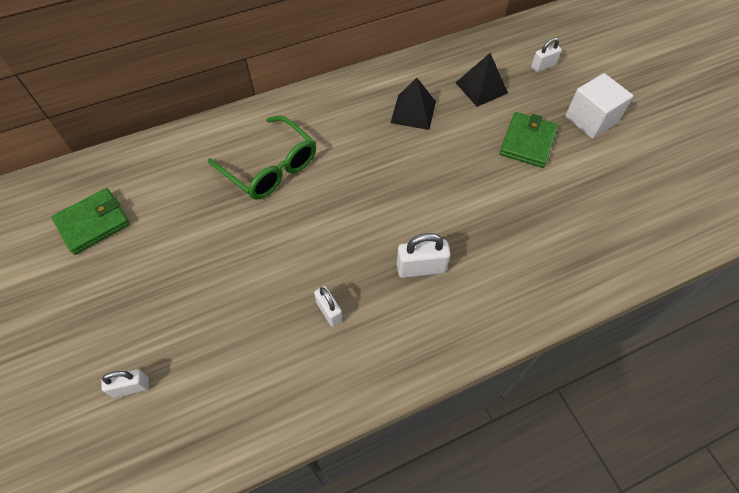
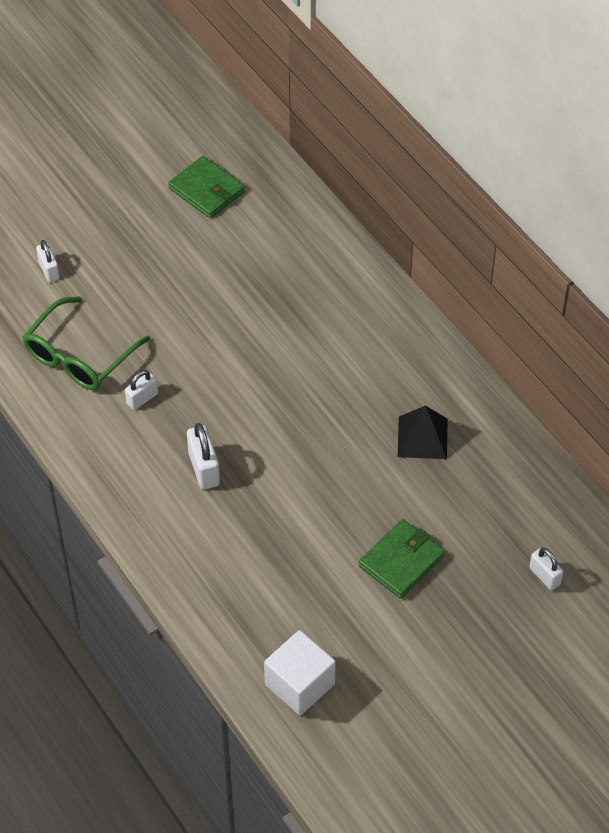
camera: 80 degrees right, 5 degrees down
(270, 167) = (306, 315): green glasses -> green glasses (79, 356)
(481, 87) = (484, 506): black pyramid -> none
(527, 142) = (401, 561): green wallet -> green wallet turned 60 degrees counterclockwise
(591, 119) = (457, 632): white cube -> white cube (299, 684)

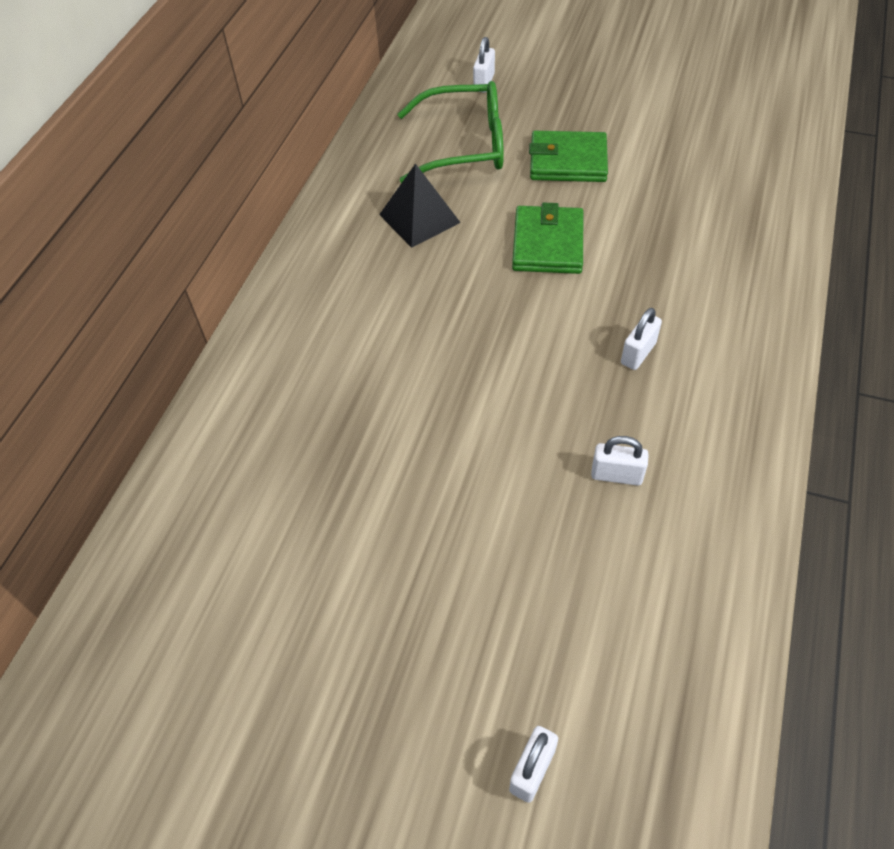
camera: 125 degrees left, 0 degrees up
(79, 356) = (629, 596): green glasses -> green glasses (464, 146)
(204, 469) = (638, 353): white padlock -> white padlock, size x0.66
(206, 190) = (205, 664): green wallet -> green wallet (548, 244)
(299, 684) = (756, 153): white cube -> none

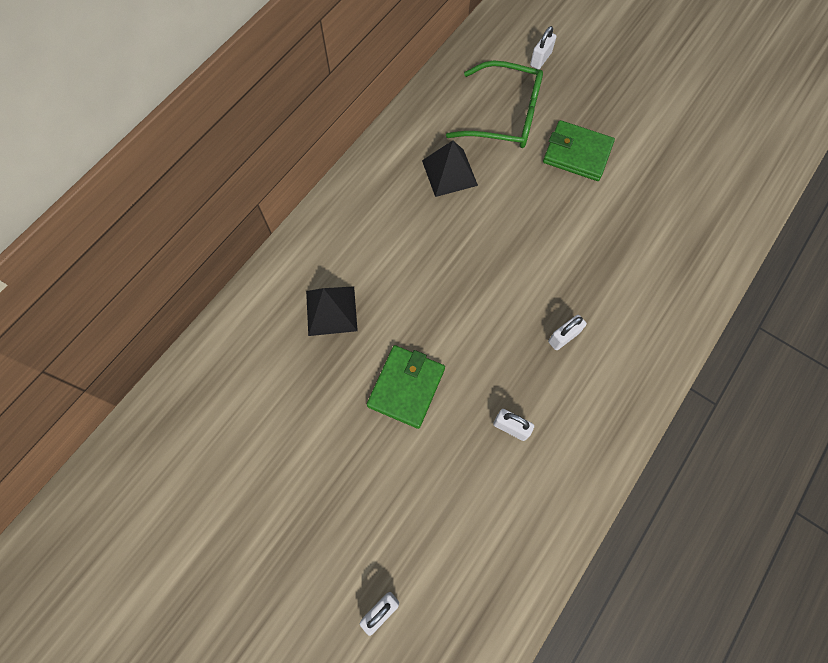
camera: 15 degrees right, 15 degrees up
(320, 408) = (331, 310): none -> black pyramid
(548, 244) = (534, 224): green wallet -> green wallet (406, 387)

